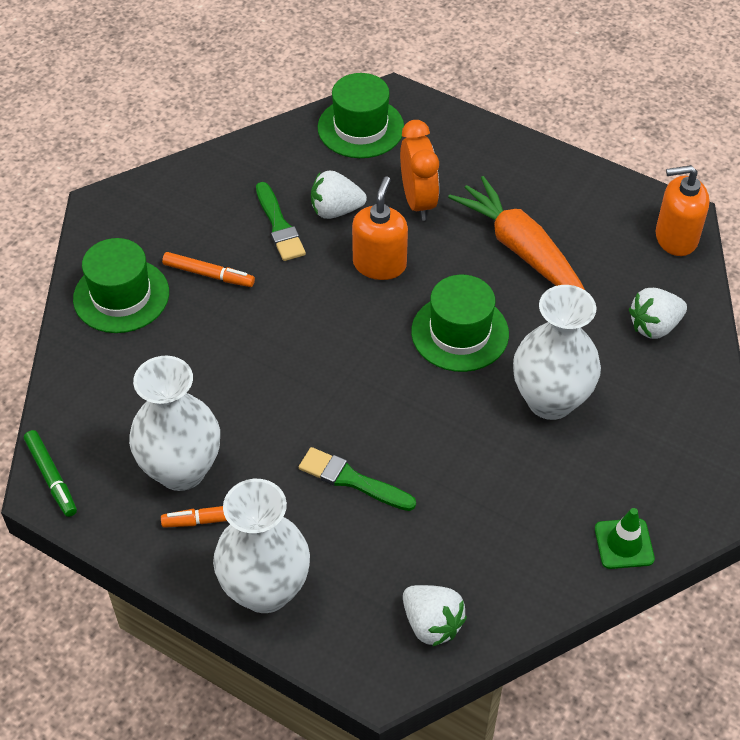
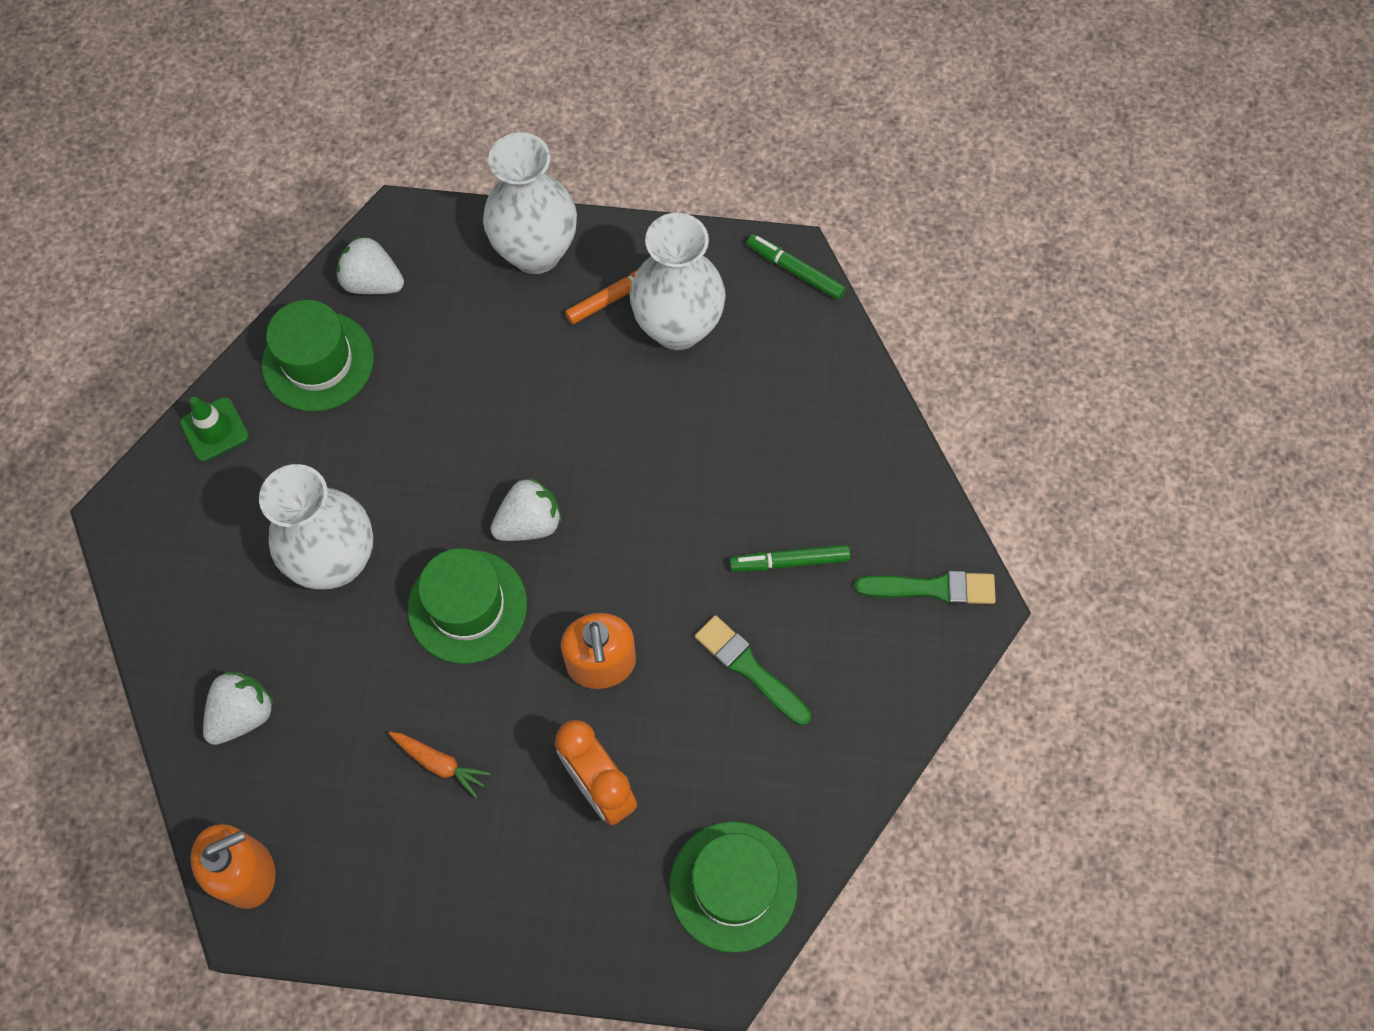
camera: 155 degrees right, 15 degrees up
(121, 296) = (867, 492): green hat -> green hat (318, 361)
(208, 274) = (789, 561): orange marker -> green marker
(336, 210) = (694, 723): white strawberry -> white strawberry (529, 523)
(352, 480) = (507, 385): green brush -> green brush (932, 588)
(520, 249) = (440, 764): orange carrot -> orange carrot, size x0.45

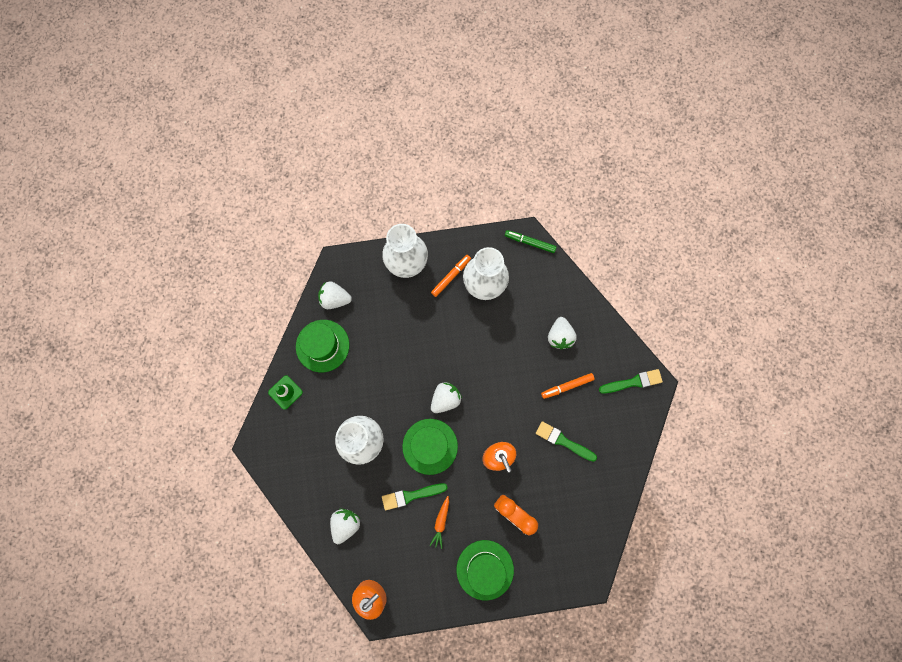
camera: 15 degrees left, 10 degrees up
(396, 693) = (411, 495): none -> green brush
(440, 764) = (441, 522): orange carrot -> orange carrot turned 90 degrees clockwise
(733, 886) = (584, 541): green hat -> green hat (485, 569)
(789, 561) = (567, 386): green marker -> orange marker
(803, 461) = (559, 336): none -> white strawberry

